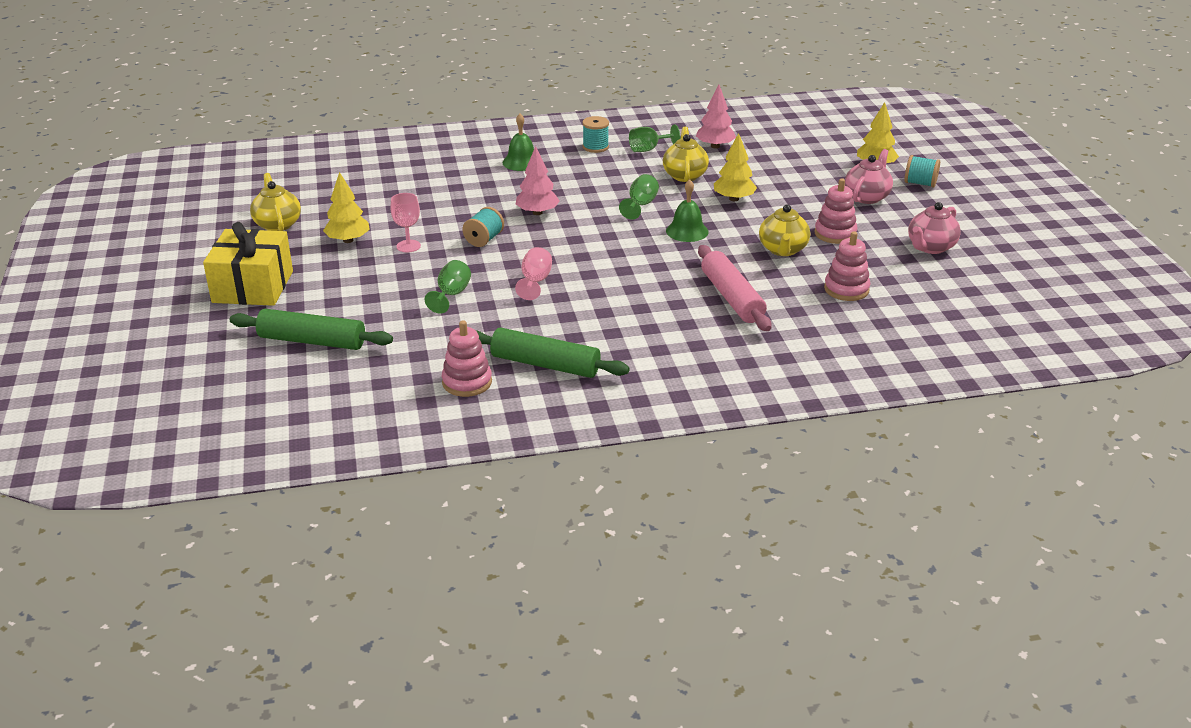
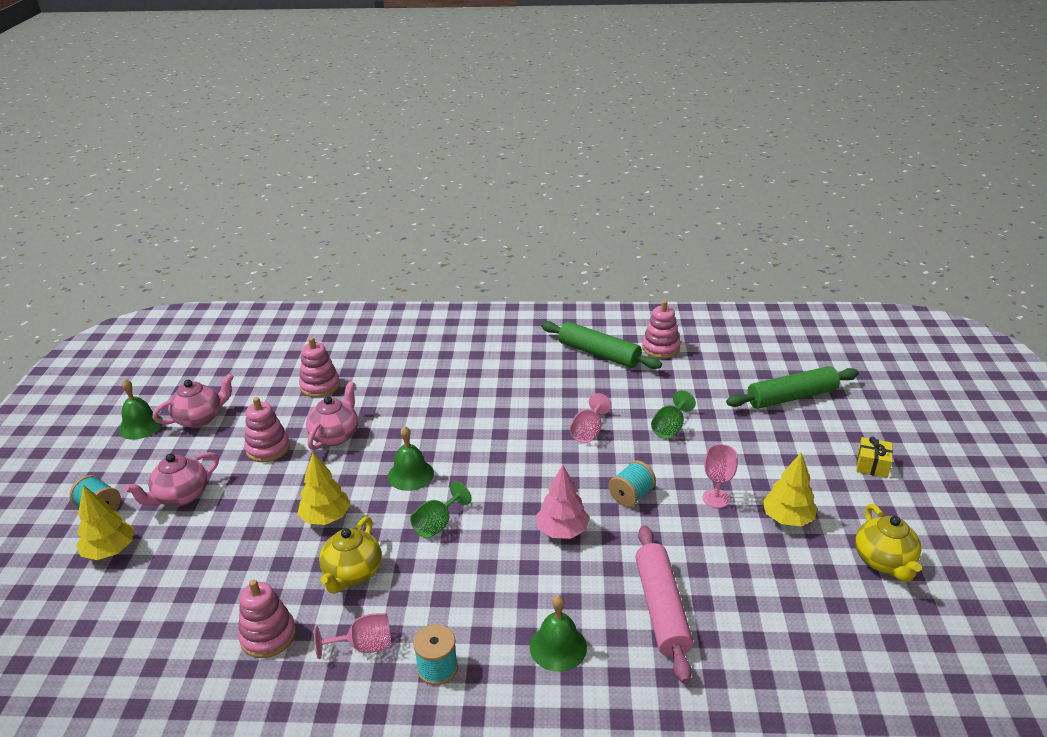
camera: 165 degrees left, 0 degrees up
(253, 287) = (872, 465): yellow gift -> yellow gift, size x0.45
(312, 341) = (791, 397): green rolling pin -> green rolling pin turned 45 degrees counterclockwise
(648, 149) = (364, 646): green goblet -> pink goblet
(715, 146) = (268, 636): pink tree -> pink stacking toy
(732, 298) = (421, 391): pink rolling pin -> pink rolling pin (661, 608)
(783, 250) = (335, 436): yellow teapot -> pink teapot
(978, 236) = (140, 425): none -> green bell

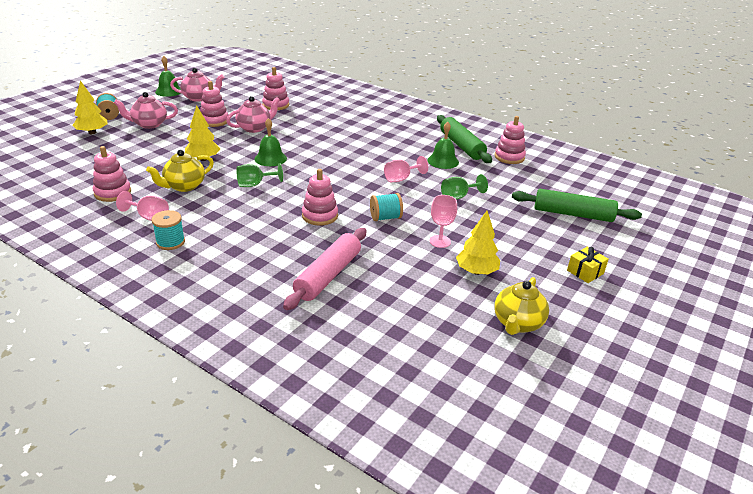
camera: 30 degrees right, 0 degrees up
(558, 647) = (244, 263): green bell -> green bell (443, 161)
(562, 531) = (320, 216): pink tree -> pink stacking toy

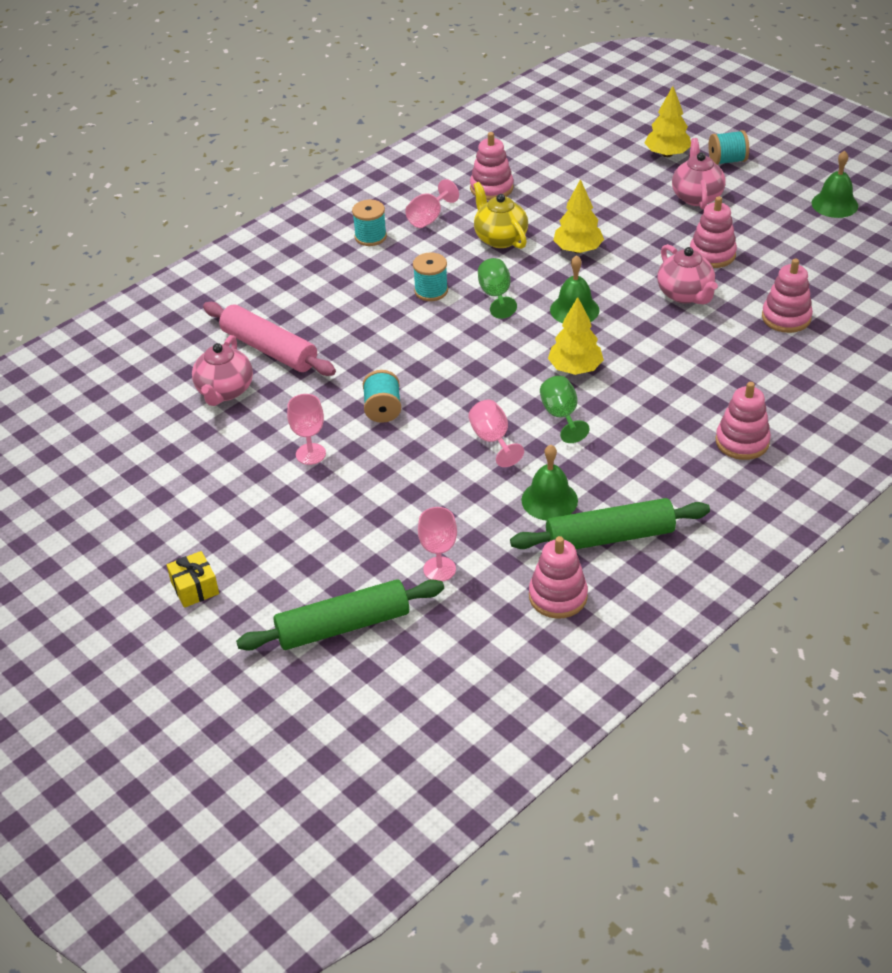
camera: 105 degrees right, 10 degrees up
(199, 98) = (808, 235): pink teapot -> pink teapot (225, 391)
(249, 209) = (431, 291): none -> turquoise spool
(320, 216) = (401, 350): pink stacking toy -> pink stacking toy (742, 442)
(458, 197) = (425, 496): green goblet -> green goblet (561, 416)
(476, 271) = (234, 476): yellow tree -> yellow tree (575, 369)
(512, 189) = (439, 569): none -> pink goblet
(517, 323) = (126, 490): yellow teapot -> none
(572, 214) = (343, 625): green rolling pin -> green rolling pin turned 45 degrees clockwise

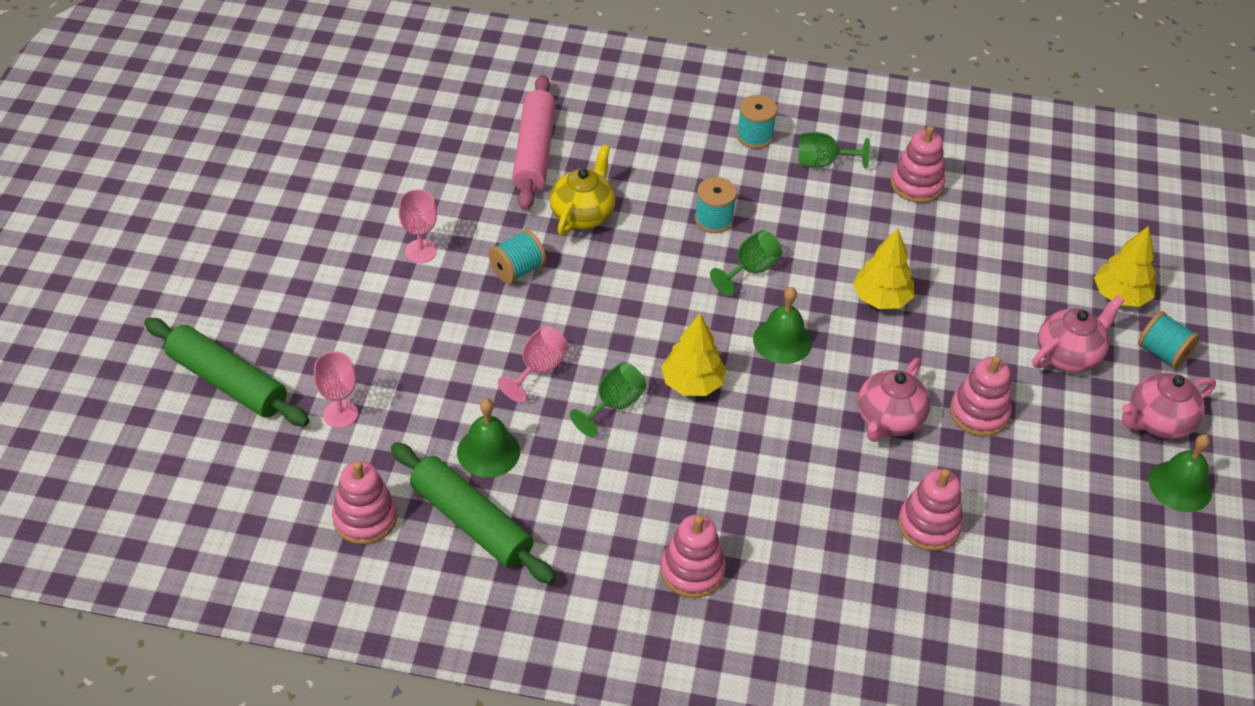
camera: 50 degrees right, 5 degrees up
(195, 588) = (207, 263): yellow gift -> none
(225, 391) = (456, 153): pink teapot -> pink teapot (1158, 422)
(429, 218) = (823, 162): pink goblet -> green goblet
(500, 238) = (842, 230): yellow teapot -> yellow teapot (582, 214)

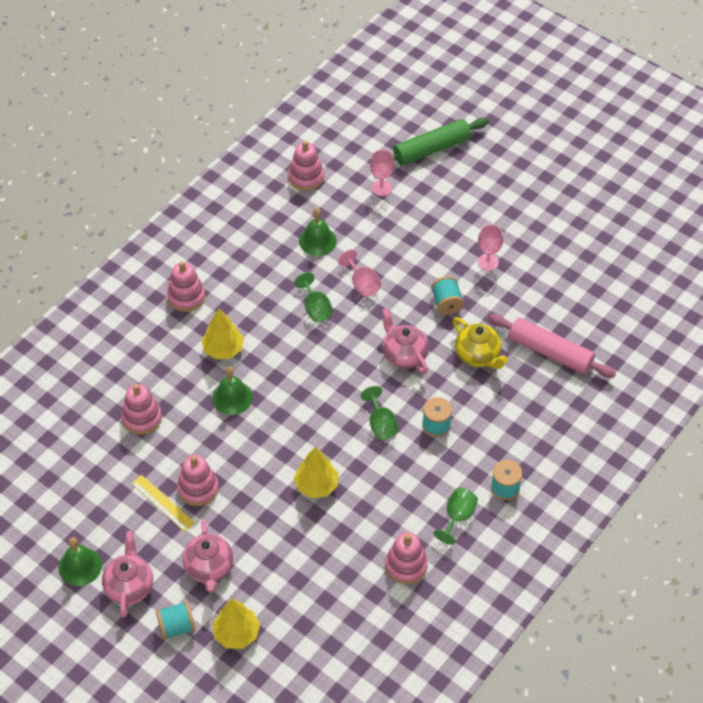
camera: 120 degrees right, 5 degrees up
(471, 522) = (276, 217): green rolling pin -> none
(692, 383) = (309, 352): yellow tree -> yellow tree (223, 349)
(782, 341) = (314, 413): green bell -> green bell (232, 397)
(889, 420) = (223, 438): pink teapot -> pink teapot (404, 355)
(1028, 441) = (162, 503): none -> yellow ruler

